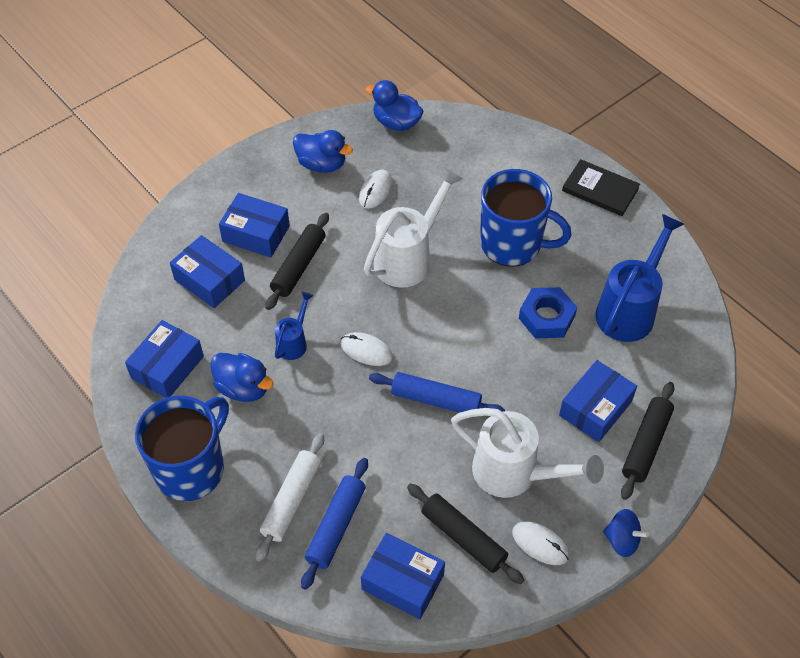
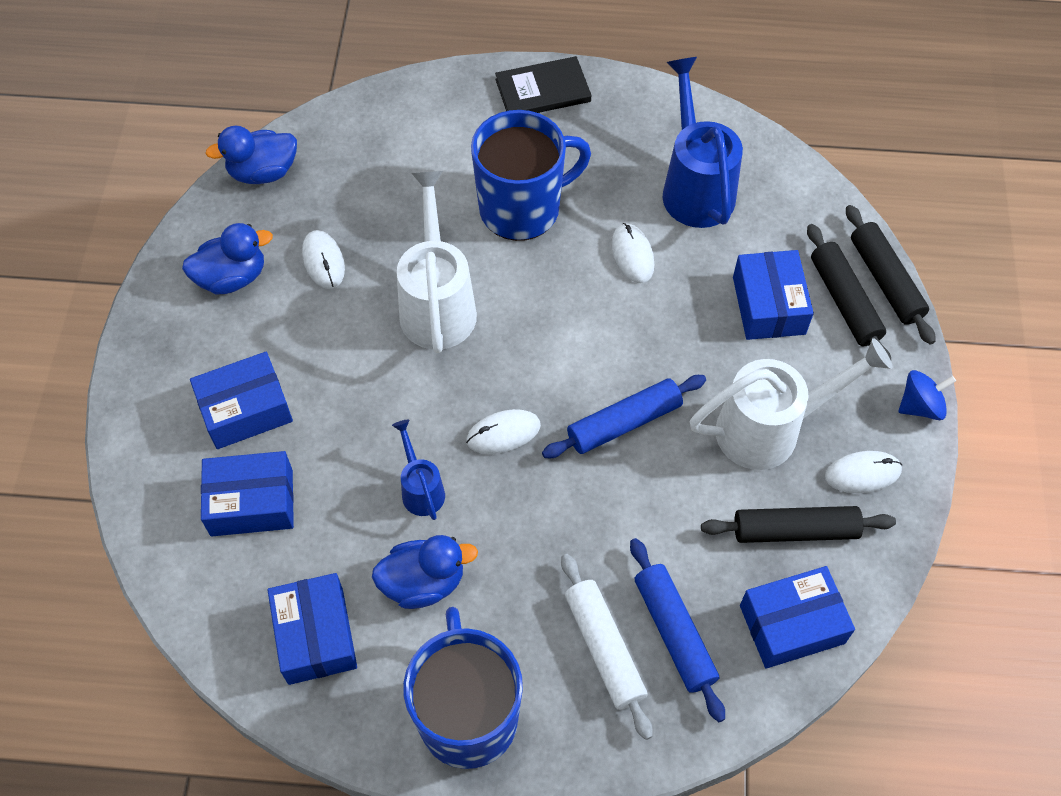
camera: 45 degrees left, 5 degrees up
(298, 266) = (333, 406): black rolling pin -> black rolling pin (885, 281)
(546, 317) = (632, 255): blue nut -> white mouse

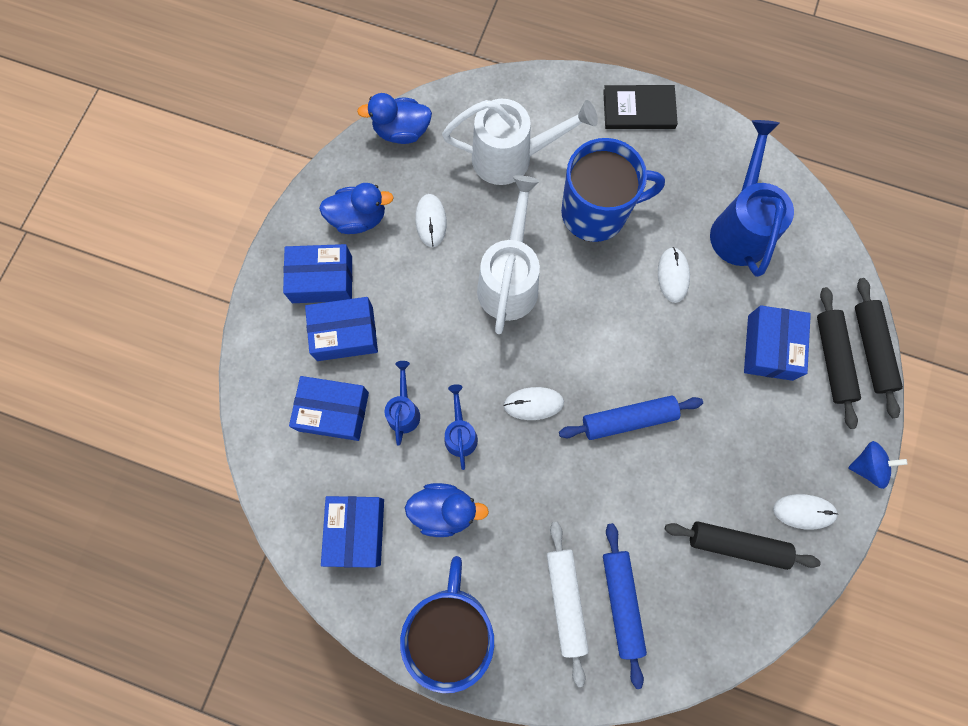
camera: 15 degrees right, 15 degrees up
(343, 480) = (404, 411): none -> blue watering can
(769, 429) = (741, 454): white watering can -> white watering can (511, 158)
(792, 624) = (713, 621): blue box -> blue box (322, 279)

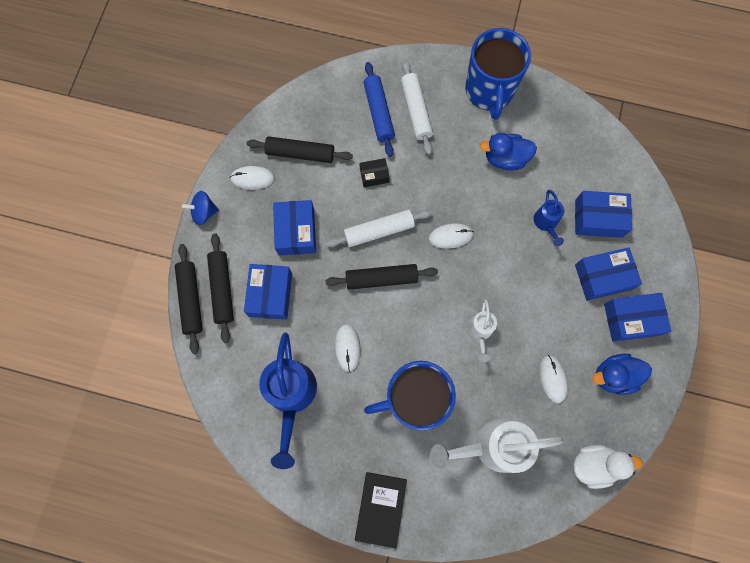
camera: 175 degrees right, 0 degrees up
(356, 531) = (563, 141): blue box -> blue box (296, 232)
(402, 131) = (594, 465): blue duck -> white duck
(460, 434) = (502, 210): blue watering can -> none
(509, 281) = (480, 331): white watering can -> white watering can, size x0.52
(628, 355) = (381, 278): none -> black rolling pin
(628, 419) = (379, 231): blue rolling pin -> white rolling pin
(632, 501) = (374, 175): none -> black box
(639, 109) = (381, 509): black book -> black book turned 75 degrees counterclockwise

